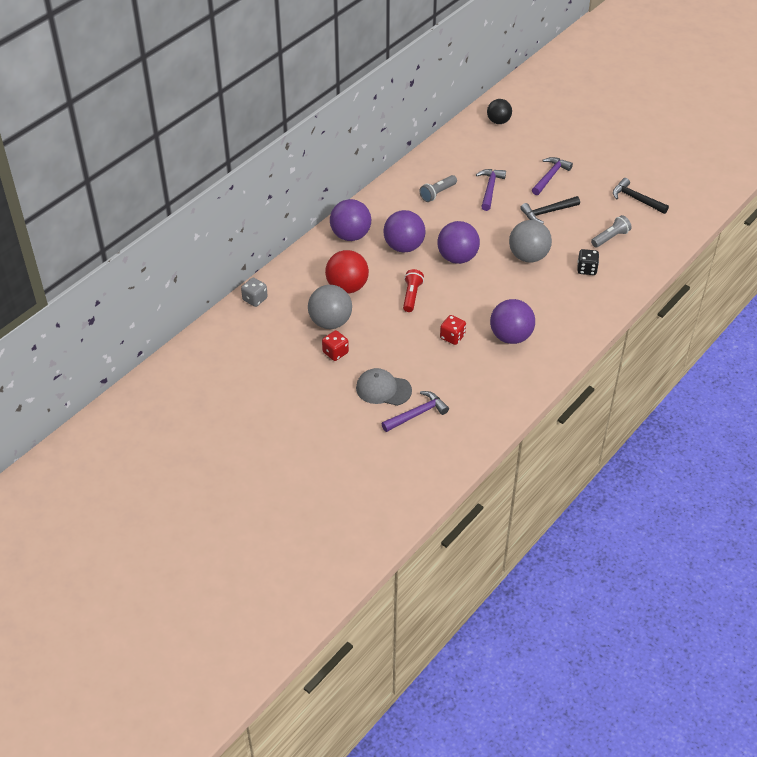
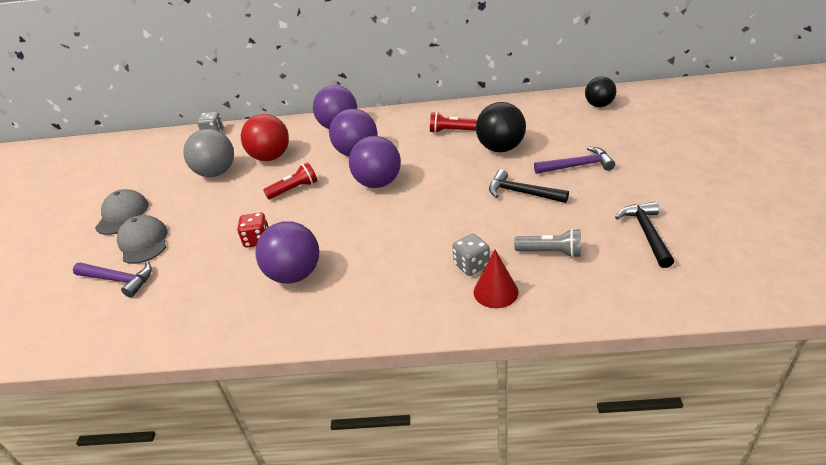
camera: 55 degrees right, 10 degrees down
(327, 389) = (122, 215): none -> grey cap
(335, 352) = (177, 194): red dice -> none
(437, 193) = (451, 131): grey flashlight -> red flashlight
(490, 189) = (500, 148): purple hammer -> black ball
(528, 256) = (436, 218): grey ball -> none
(586, 269) = (471, 265): black dice -> grey dice
(616, 274) = (495, 292): none -> red cone

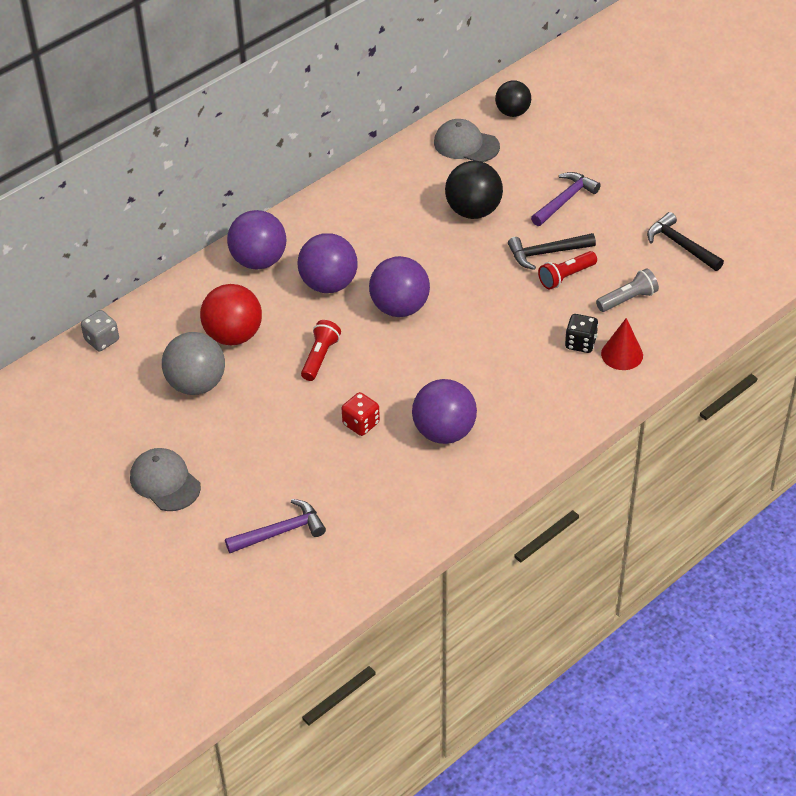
camera: 45 degrees left, 10 degrees up
(143, 242) = (243, 490): grey cap -> grey cap (466, 144)
(451, 131) = (397, 210): red flashlight -> red flashlight (566, 276)
(471, 265) = (580, 343): grey dice -> black dice

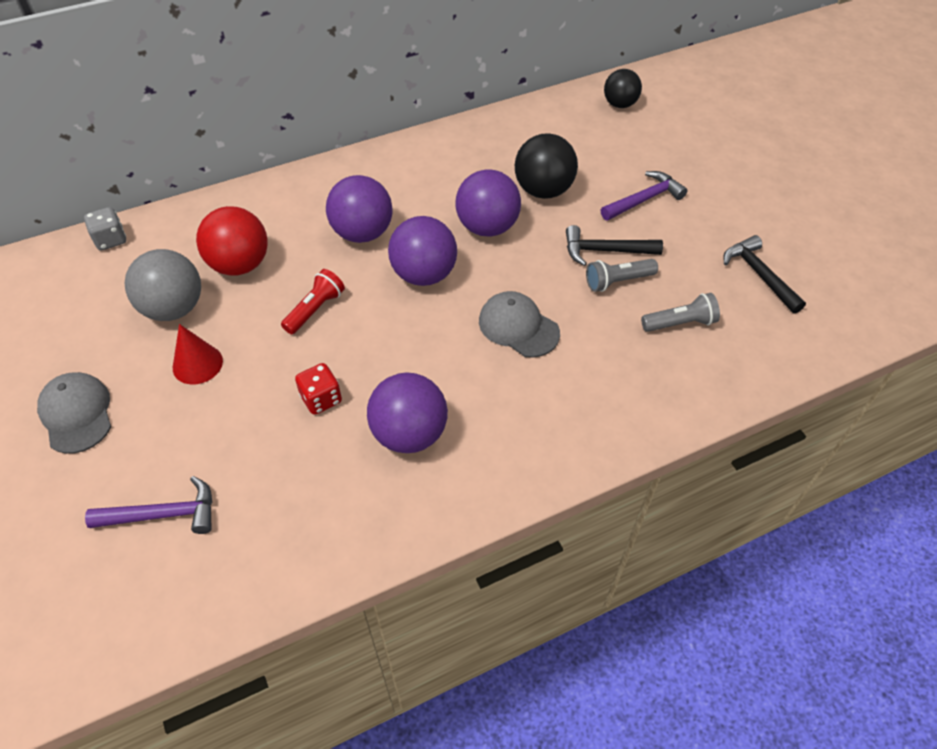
camera: 15 degrees right, 5 degrees up
(259, 261) = (305, 194): purple ball -> purple ball (487, 227)
(466, 144) = (561, 125): grey cap -> grey cap (518, 327)
(566, 276) = (617, 281): red flashlight -> grey flashlight
(580, 343) = (608, 363): black dice -> none
(622, 354) = (653, 388): red cone -> red cone (197, 364)

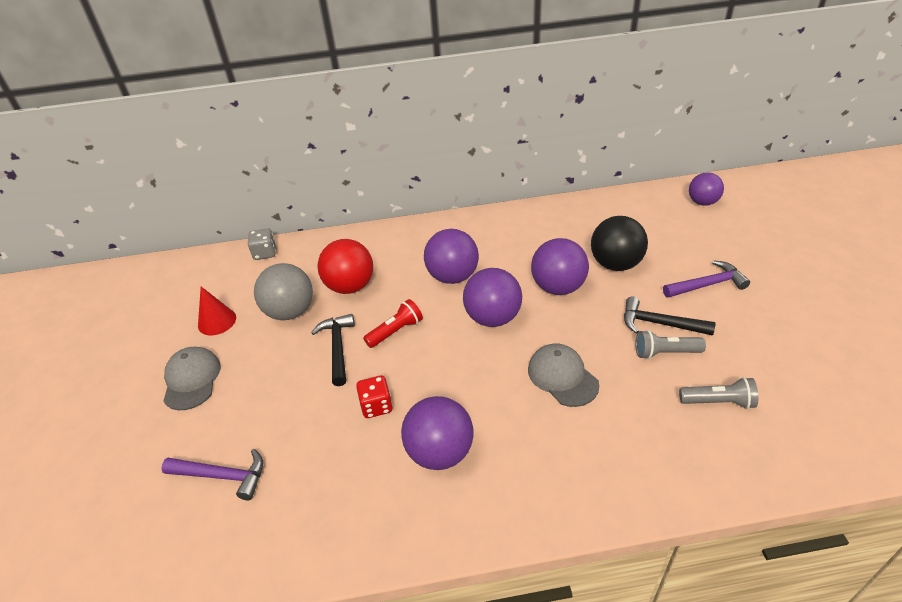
camera: 20 degrees right, 10 degrees down
(197, 364) = (291, 358): red cone -> red cone (217, 321)
(620, 104) = (702, 202): black ball -> purple ball
(759, 275) = (810, 370): black hammer -> black hammer (338, 348)

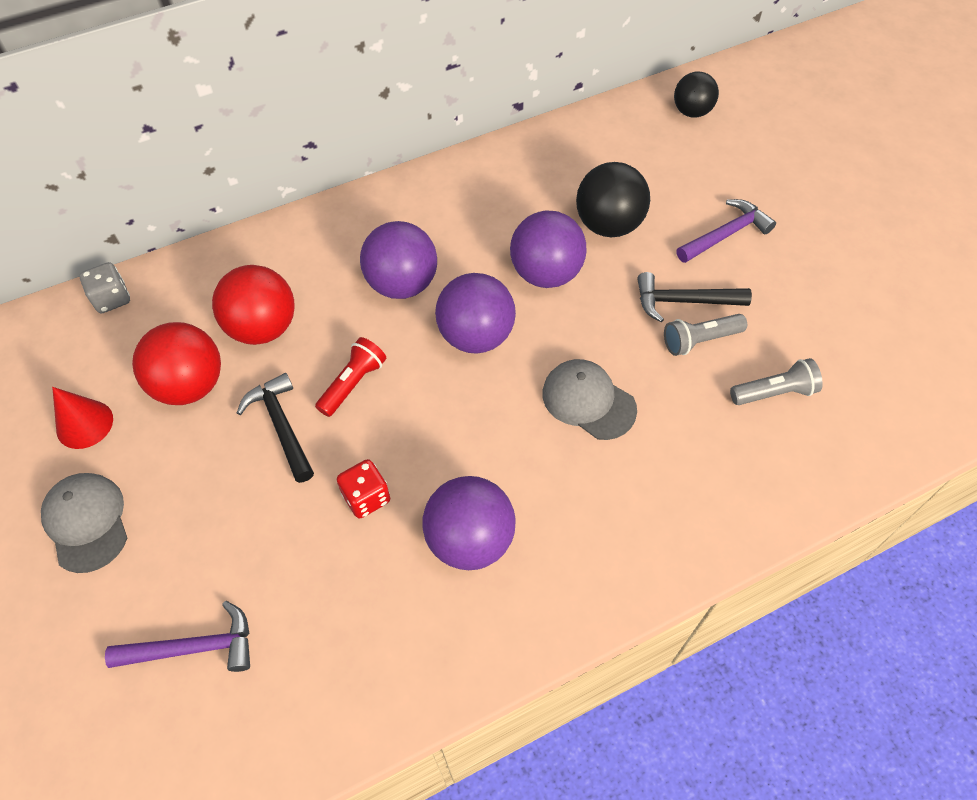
camera: 20 degrees left, 15 degrees up
(290, 312) = (190, 386): grey ball -> red ball
(702, 202) = (691, 112): purple ball -> black ball

